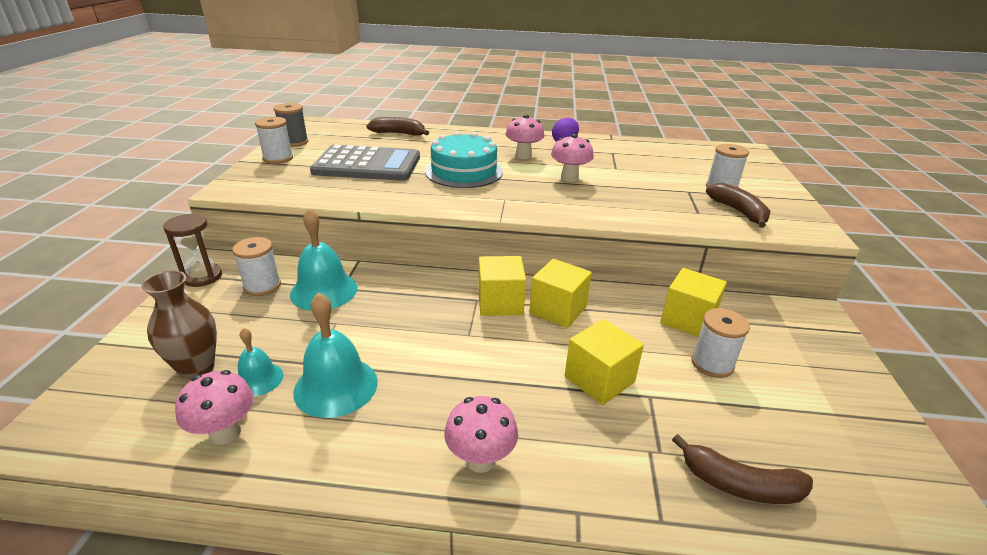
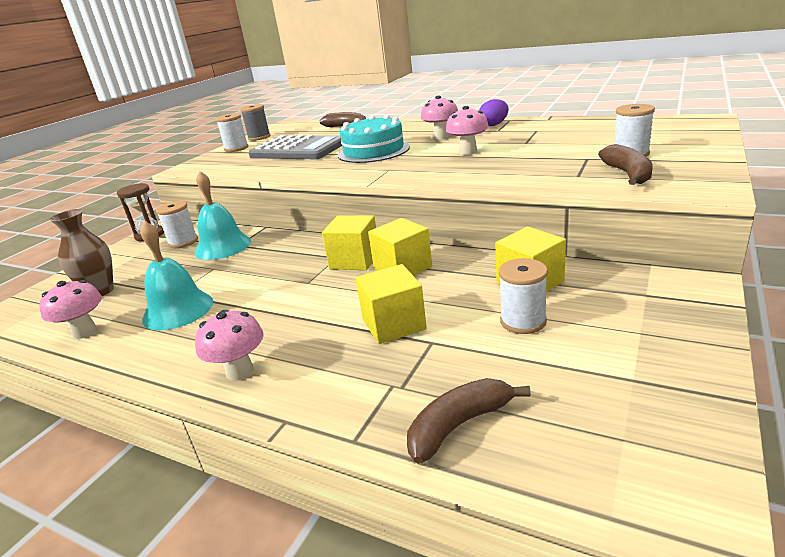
camera: 25 degrees right, 5 degrees down
(258, 379) = (131, 301): turquoise bell -> none
(739, 485) = (459, 425): brown banana -> brown banana turned 105 degrees clockwise

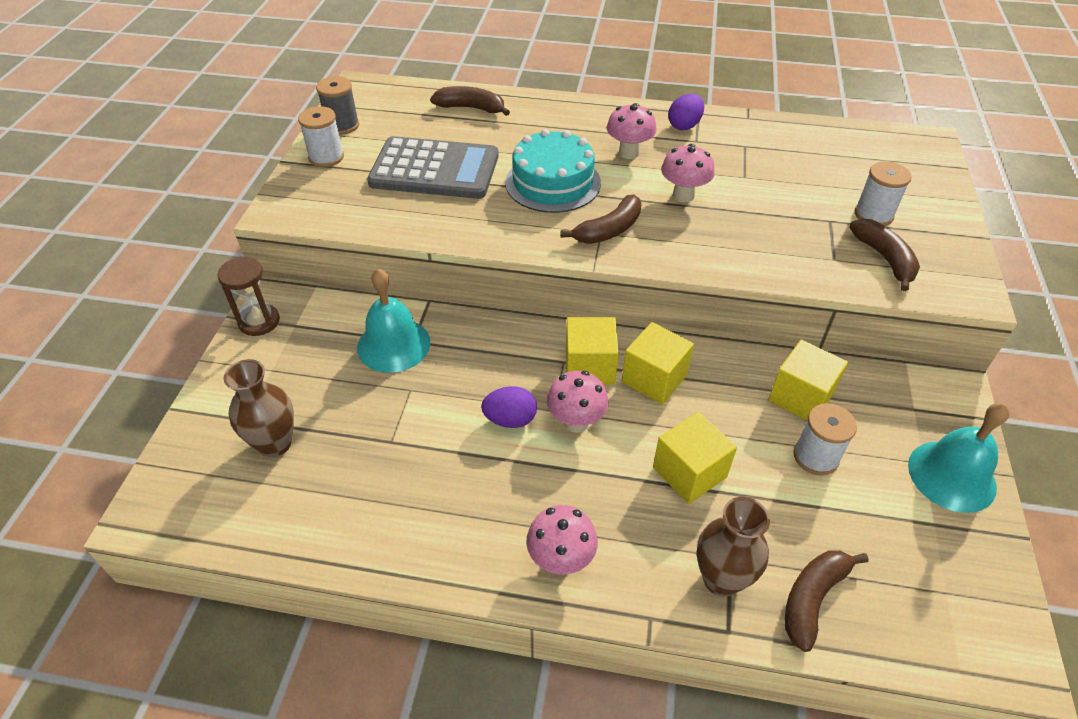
camera: 20 degrees left, 20 degrees up
(84, 332) = (315, 520): pink mushroom -> pink mushroom (576, 422)
(178, 310) = (416, 470): turquoise bell -> turquoise bell (951, 475)
(183, 242) = (326, 336): white spool -> none
(270, 286) = (510, 419): none -> purple egg
(373, 399) = (721, 579): none -> brown vase
(396, 168) = (609, 230): none -> brown banana

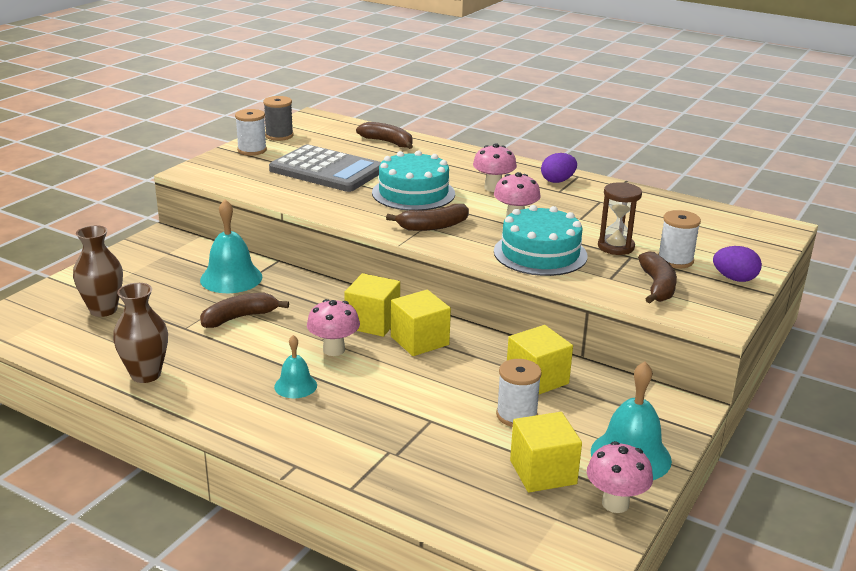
camera: 20 degrees right, 20 degrees down
(259, 321) = (145, 246): brown hourglass -> brown hourglass (616, 247)
(510, 419) = (284, 337): purple egg -> purple egg (734, 279)
(561, 560) = (255, 418): pink mushroom -> pink mushroom (615, 503)
(571, 492) = (295, 386): none -> turquoise bell
(689, 472) = (400, 398): yellow cube -> yellow cube (543, 472)
(721, 579) = (371, 460): brown vase -> brown vase (146, 374)
(743, 242) = (540, 253): none -> turquoise cake
(812, 598) = (436, 490): brown banana -> brown banana (239, 317)

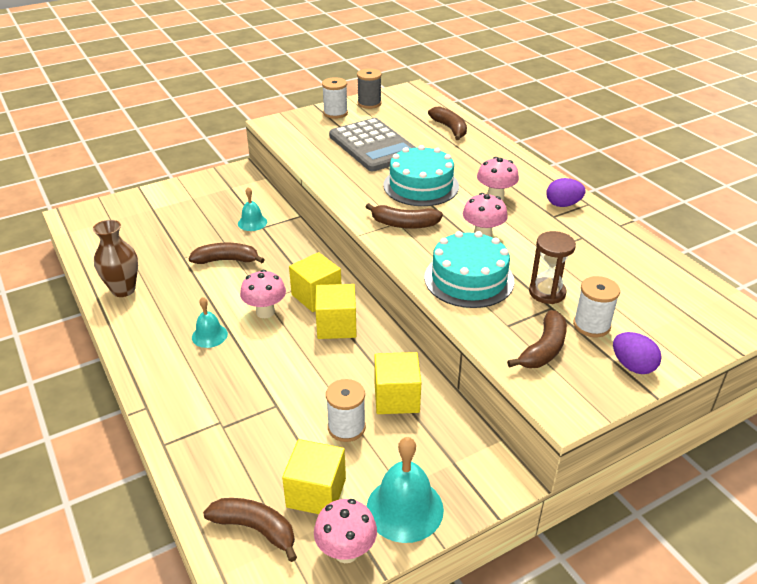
camera: 30 degrees right, 10 degrees up
(103, 310) = (146, 225): brown vase -> none
(231, 278) = (252, 222): turquoise bell -> turquoise bell, size x0.58
(518, 518) = (255, 529): none -> brown banana

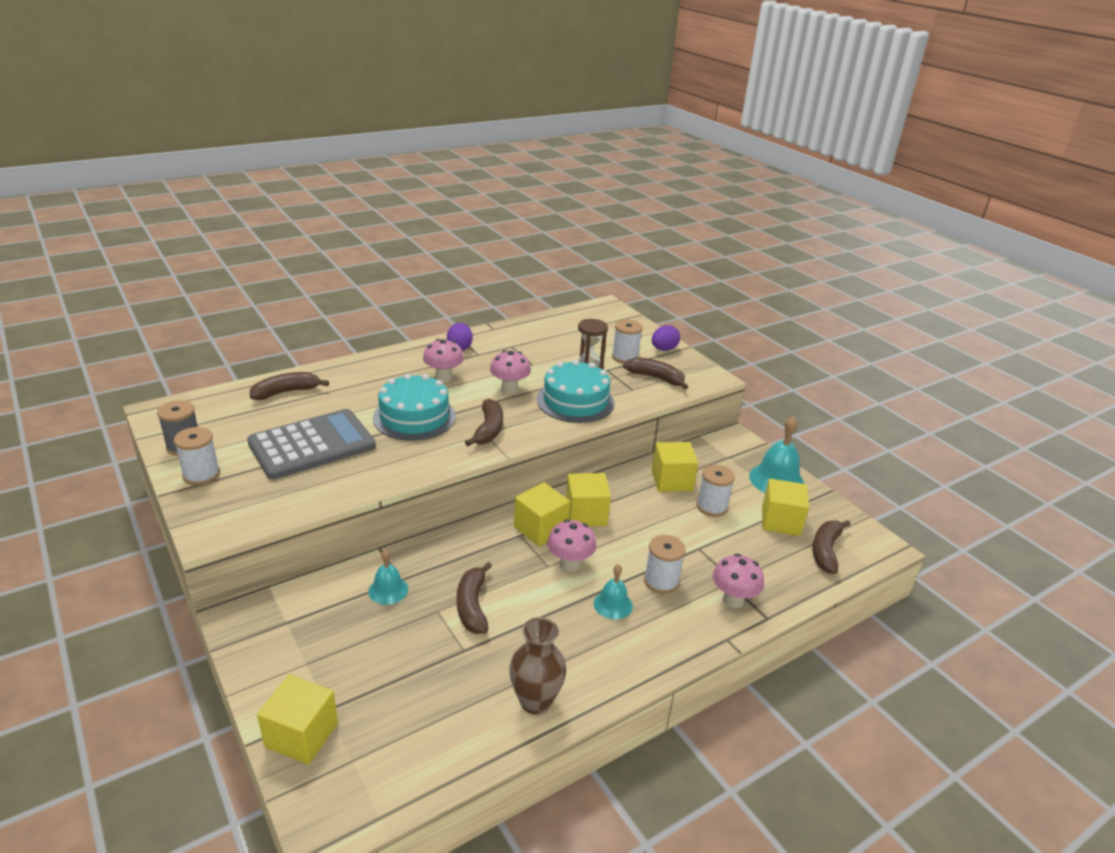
camera: 95 degrees left, 5 degrees down
(137, 202) = (301, 735): none -> yellow cube
(232, 370) = (661, 581): none -> white spool
(346, 551) = (822, 506): pink mushroom -> pink mushroom (733, 600)

